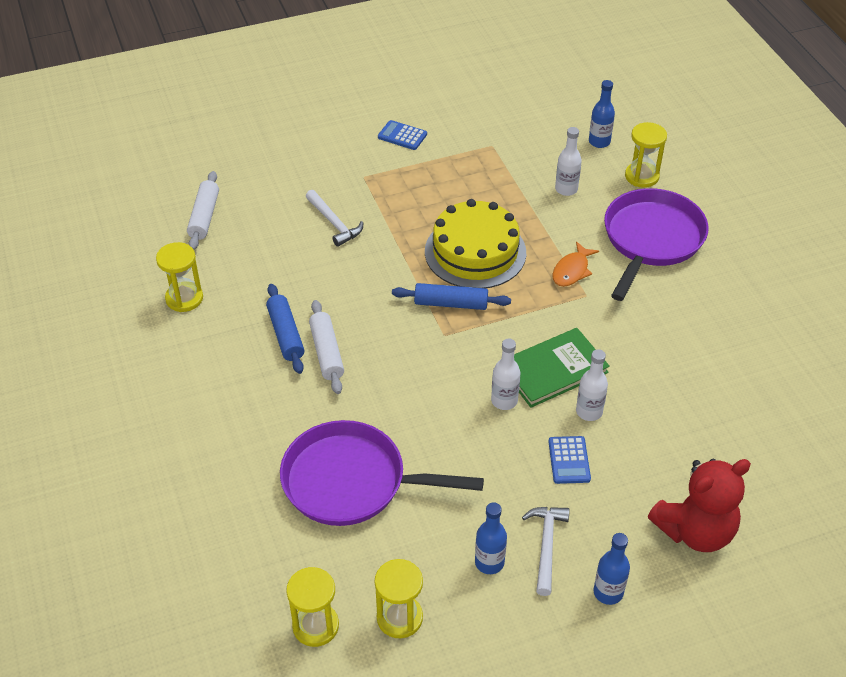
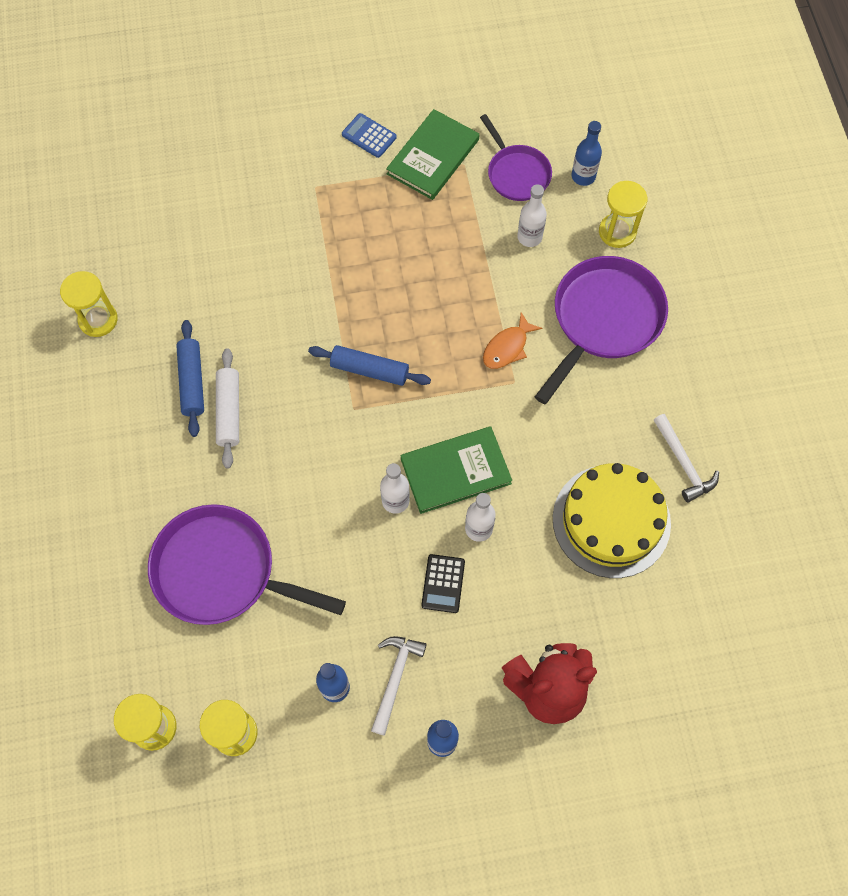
camera: 10 degrees right, 20 degrees up
(204, 217) = (137, 216): white rolling pin -> none
(334, 223) = (270, 245): white hammer -> white hammer (683, 463)
(463, 144) = (433, 157): none -> green book
(475, 252) = (411, 307): yellow cake -> yellow cake (611, 521)
(540, 146) = (516, 173): none -> purple pan
(569, 460) = (443, 583): blue calculator -> black calculator

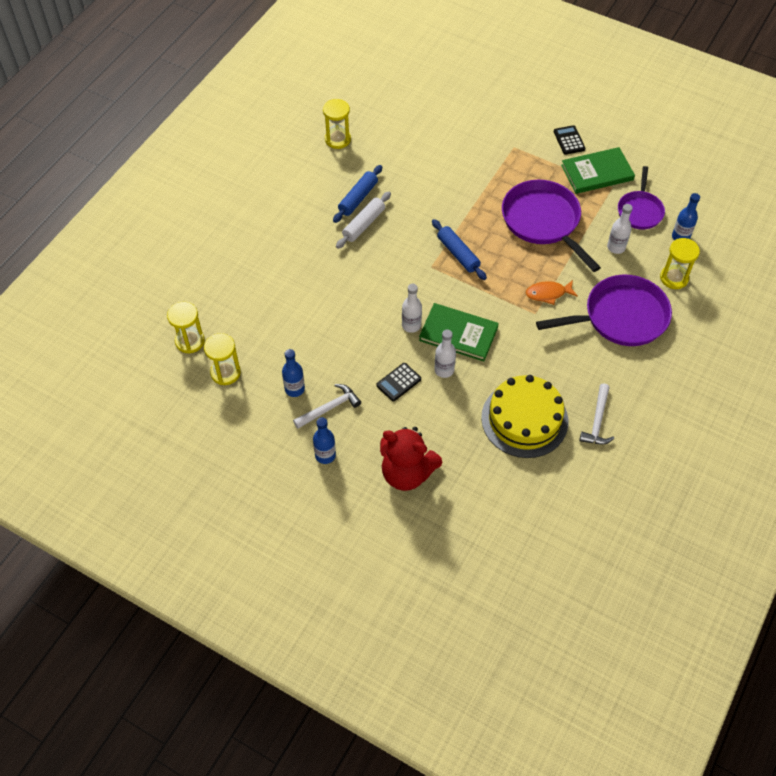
camera: 40 degrees right, 10 degrees down
(222, 571) = (289, 295): purple pan -> purple pan (543, 221)
(369, 136) = (569, 140): blue calculator -> black calculator

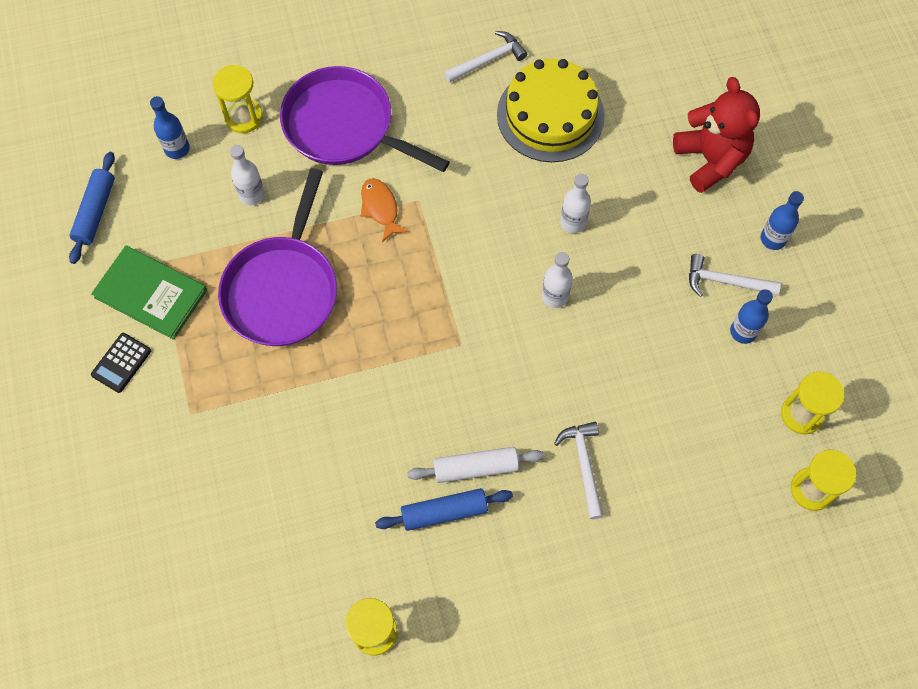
camera: 135 degrees left, 10 degrees up
(314, 264) = (584, 465): none -> white hammer
(398, 382) = (630, 248): black calculator -> none
(458, 254) = (415, 333): blue rolling pin -> blue rolling pin (95, 212)
(458, 334) = (517, 246): green book -> none
(548, 293) = (380, 208): orange fish -> orange fish turned 150 degrees counterclockwise
(640, 211) = (173, 211): purple pan -> none

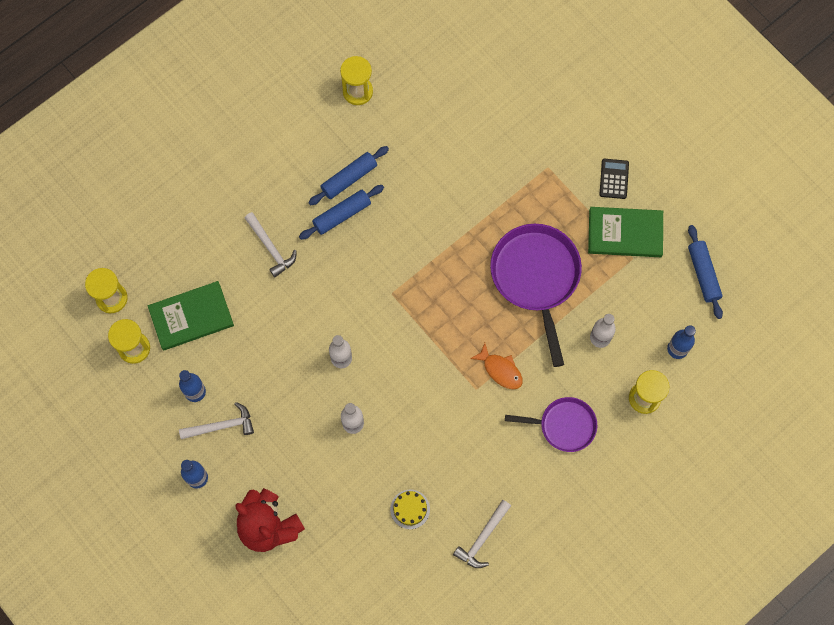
camera: 155 degrees right, 5 degrees up
(344, 126) = (564, 425): purple pan -> purple pan, size x0.60
(475, 468) = (342, 215): white rolling pin -> blue rolling pin
(550, 115) = (410, 509): yellow cake -> yellow cake, size x0.43
(717, 422) = (191, 317): none -> green book

